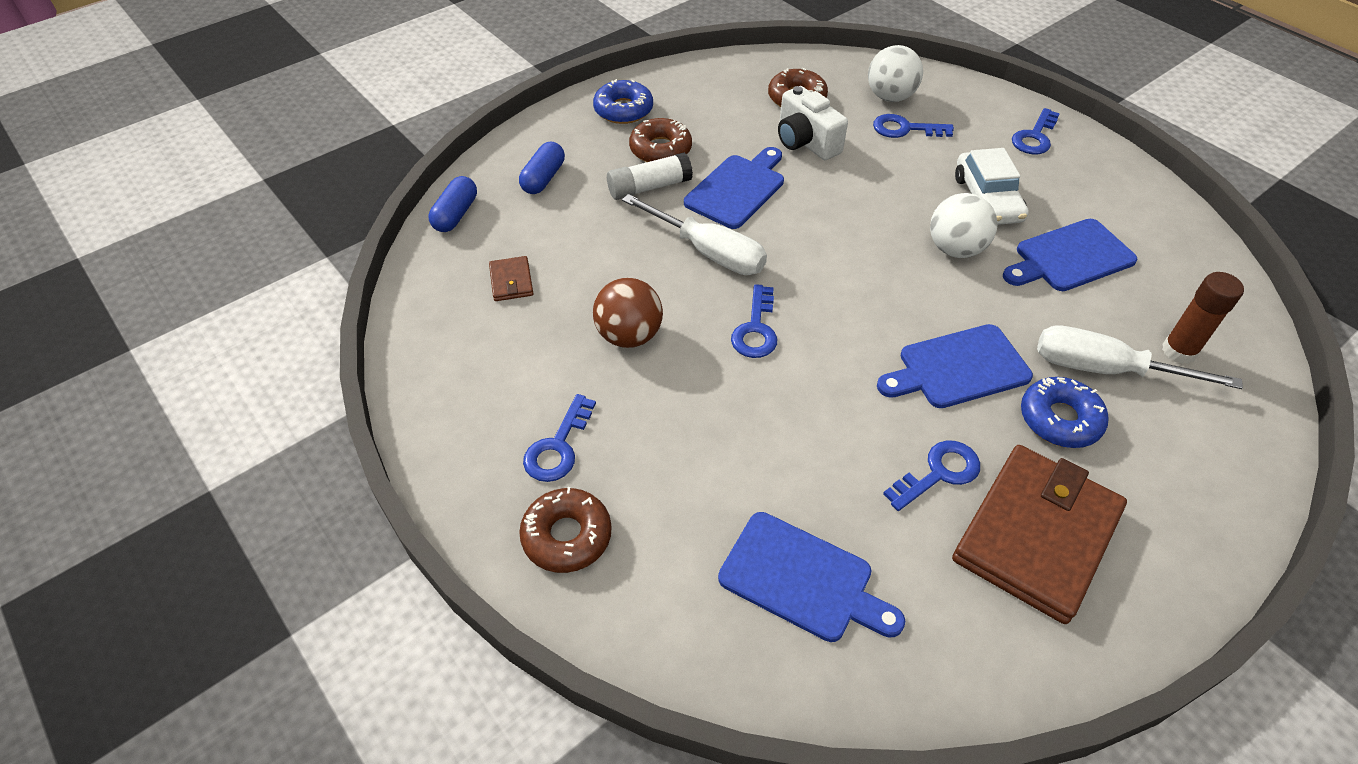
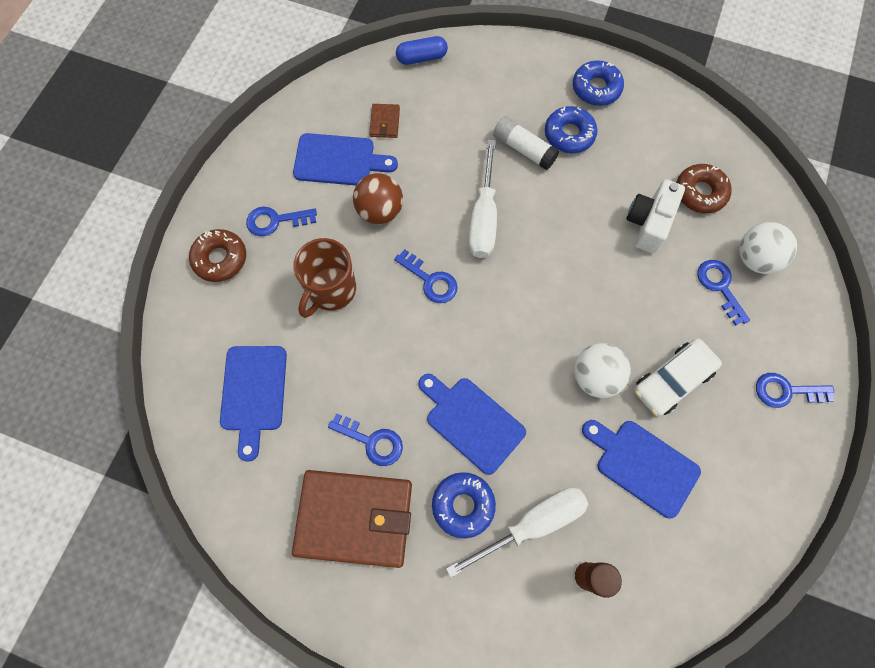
camera: 60 degrees right, 20 degrees up
(511, 281) = (385, 122): brown wallet -> brown wallet turned 45 degrees counterclockwise
(543, 178) = (488, 84): blue capsule -> none
(660, 149) = (569, 134): brown donut -> blue donut
(704, 429) = (331, 290): none -> brown mug
(737, 189) = (561, 204): blue cutting board -> blue cutting board (339, 160)
(756, 329) = (430, 280): blue key -> blue key turned 120 degrees counterclockwise
(1105, 369) = (531, 524): white screwdriver -> white screwdriver turned 75 degrees clockwise

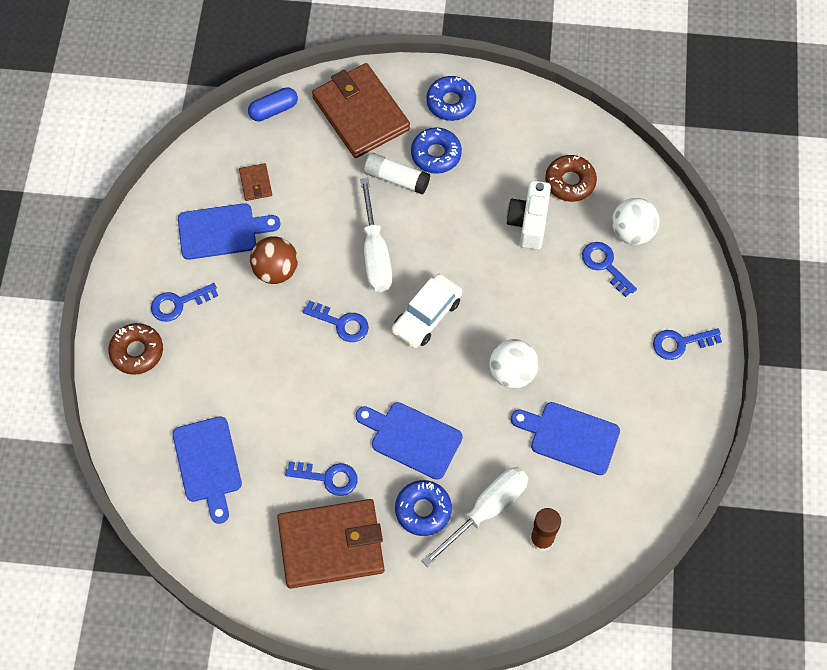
camera: 15 degrees left, 5 degrees down
(331, 290) = (251, 355): brown mug -> none
(505, 80) = (361, 114): none -> brown wallet
(672, 380) = (580, 358): white car -> white car (426, 315)

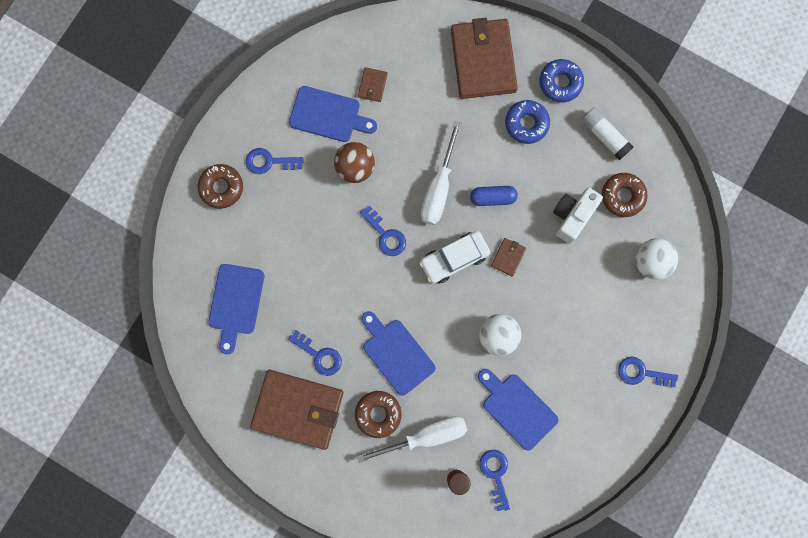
camera: 25 degrees right, 15 degrees up
(273, 110) = (415, 26): blue capsule -> blue capsule (492, 198)
(396, 178) = (485, 131): white glue stick -> white glue stick (604, 136)
(423, 510) = (378, 414): blue donut -> brown donut
(483, 290) = (508, 257): none -> brown wallet
(605, 265) = (615, 280): blue key -> blue key (495, 474)

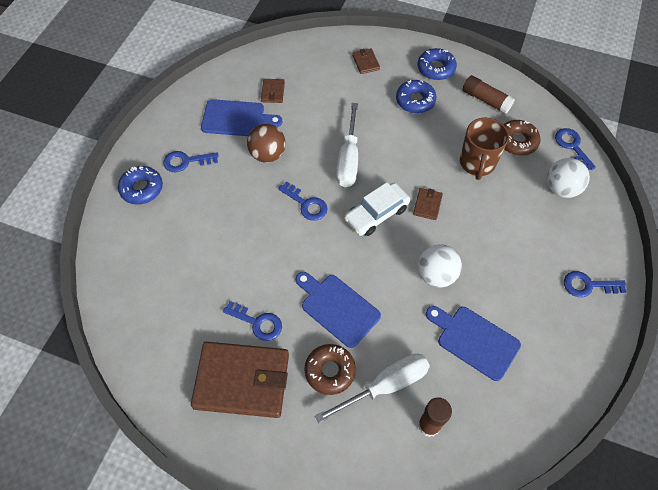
camera: 10 degrees left, 20 degrees down
(221, 187) = (142, 189): brown donut -> blue donut
(235, 303) = (164, 287): blue cutting board -> none
(483, 61) = (365, 62): brown wallet -> brown wallet, size x0.41
(492, 198) = (400, 159): blue capsule -> none
(495, 474) = (471, 413): blue key -> blue key (572, 146)
(572, 216) = (477, 163): white camera -> brown mug
(604, 136) = (486, 100): white glue stick -> brown glue stick

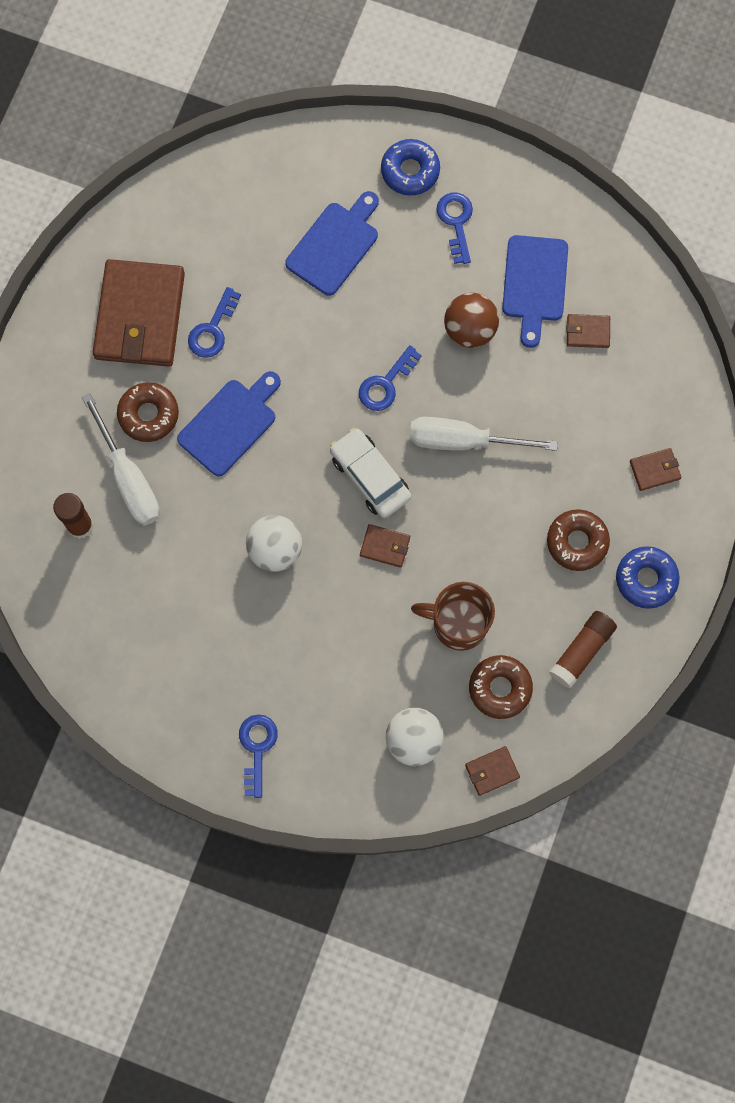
camera: 90 degrees right, 15 degrees up
(415, 100) = (577, 542): blue donut -> brown donut
(474, 340) = (183, 589): blue cutting board -> blue cutting board (335, 245)
(572, 146) = (492, 771): blue key -> brown wallet

